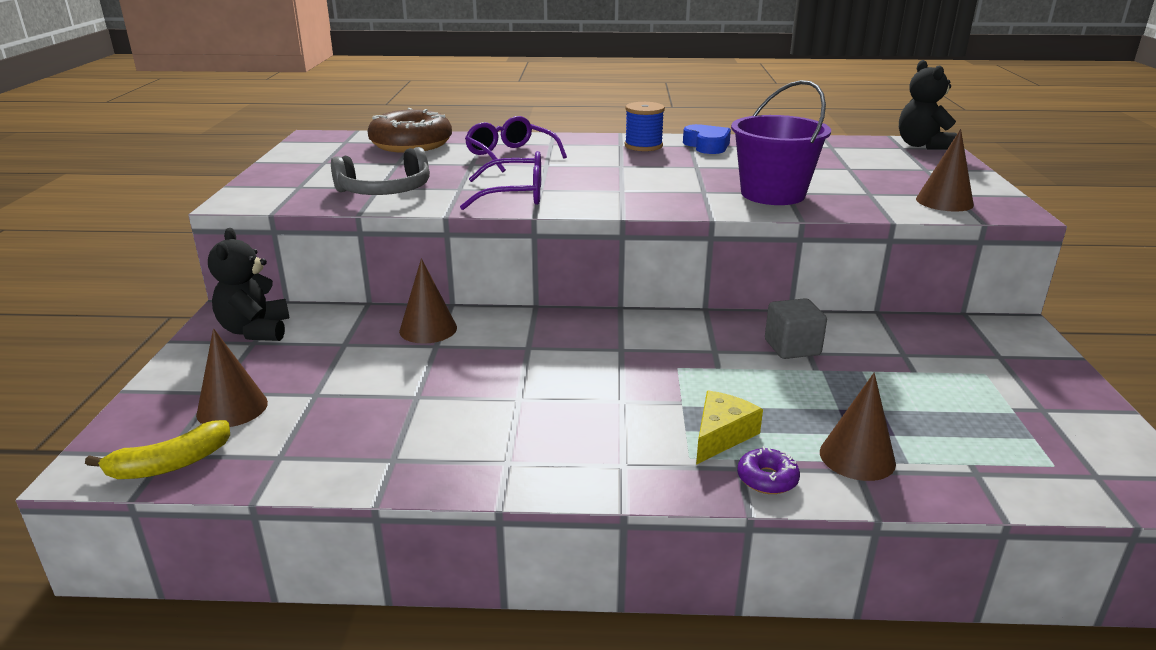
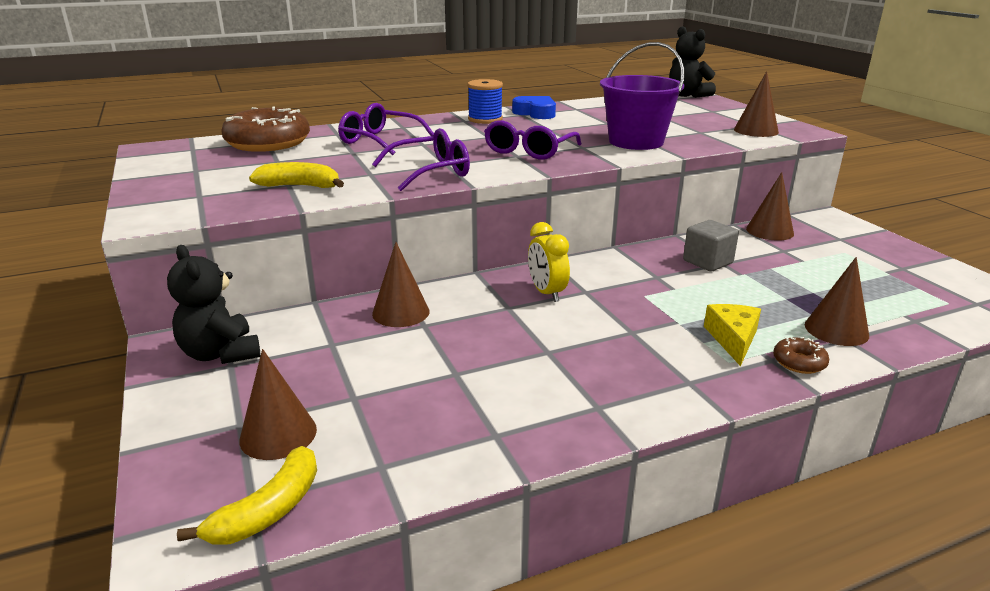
camera: 25 degrees left, 0 degrees up
(385, 191) = (300, 186): grey headphones -> yellow banana
(580, 341) = (547, 293): none -> yellow clock
(640, 187) = (529, 151): none -> purple glasses
(767, 479) = (799, 362): purple donut -> brown donut
(914, 328) = (769, 231): none -> brown cone

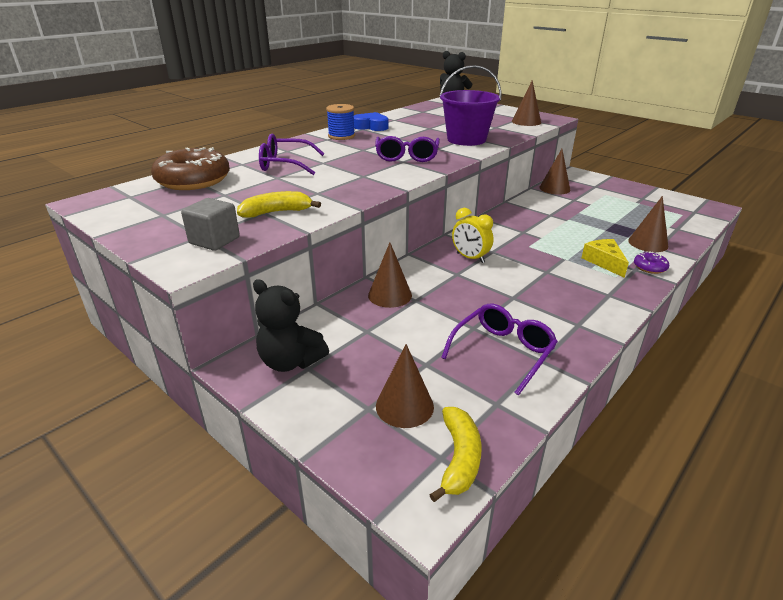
camera: 25 degrees left, 5 degrees up
(431, 172) = (361, 183): purple glasses -> purple glasses (503, 352)
(707, 262) = (541, 216): grey cube -> grey cube (214, 240)
(799, 362) = (649, 267): brown donut -> purple donut

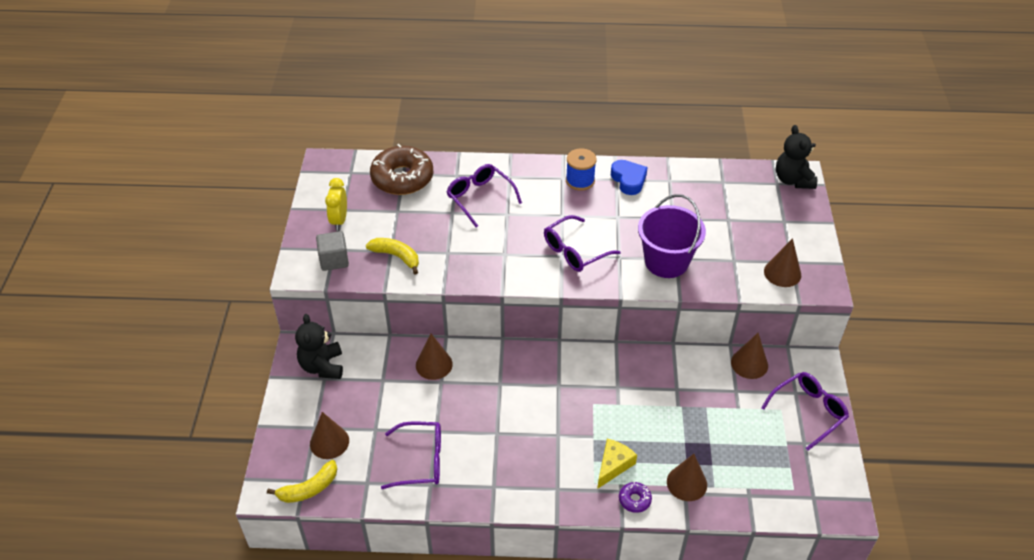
camera: 50 degrees right, 15 degrees up
(470, 258) = (532, 378): yellow clock -> yellow clock (339, 220)
(615, 188) = (809, 411): none -> purple glasses

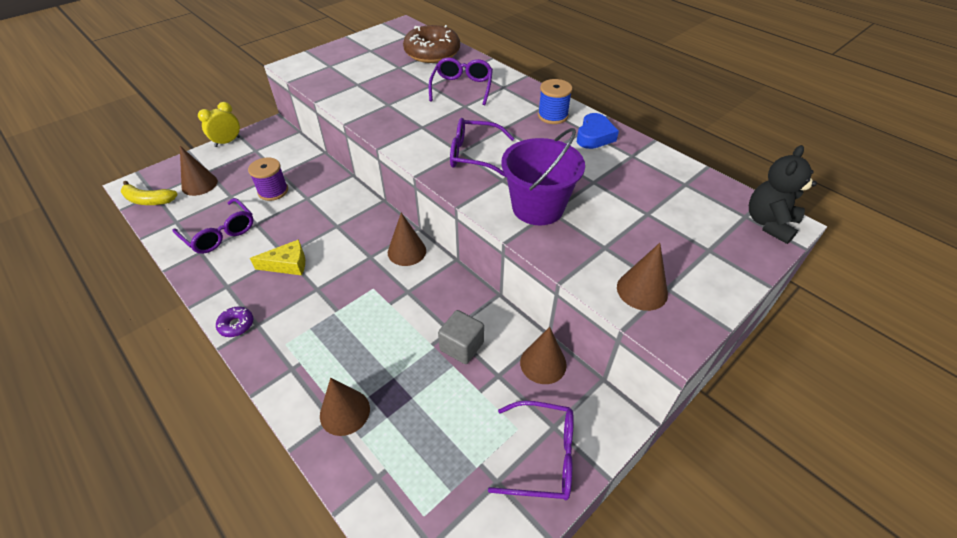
camera: 45 degrees right, 0 degrees up
(322, 366) = (265, 144): black teddy bear -> none
(334, 260) = (319, 70): grey cube -> grey cube (461, 346)
(339, 220) = (358, 54): yellow clock -> yellow clock (227, 142)
(396, 256) = (355, 88): yellow banana -> none
(404, 398) = (273, 191): none -> purple spool
(434, 364) = (319, 185): brown cone -> brown cone (407, 251)
(613, 465) = (317, 344): yellow cheese -> yellow cheese (287, 264)
(634, 500) = (289, 385): purple donut -> purple donut (236, 325)

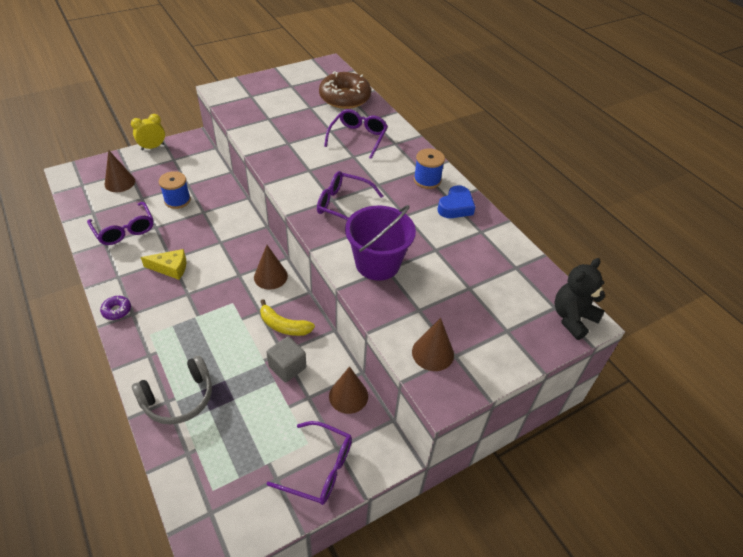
camera: 10 degrees right, 0 degrees up
(148, 200) = (76, 189): yellow banana -> yellow banana (284, 326)
(273, 191) = (177, 200): purple spool -> blue spool
(344, 412) = (178, 398): brown cone -> grey headphones

